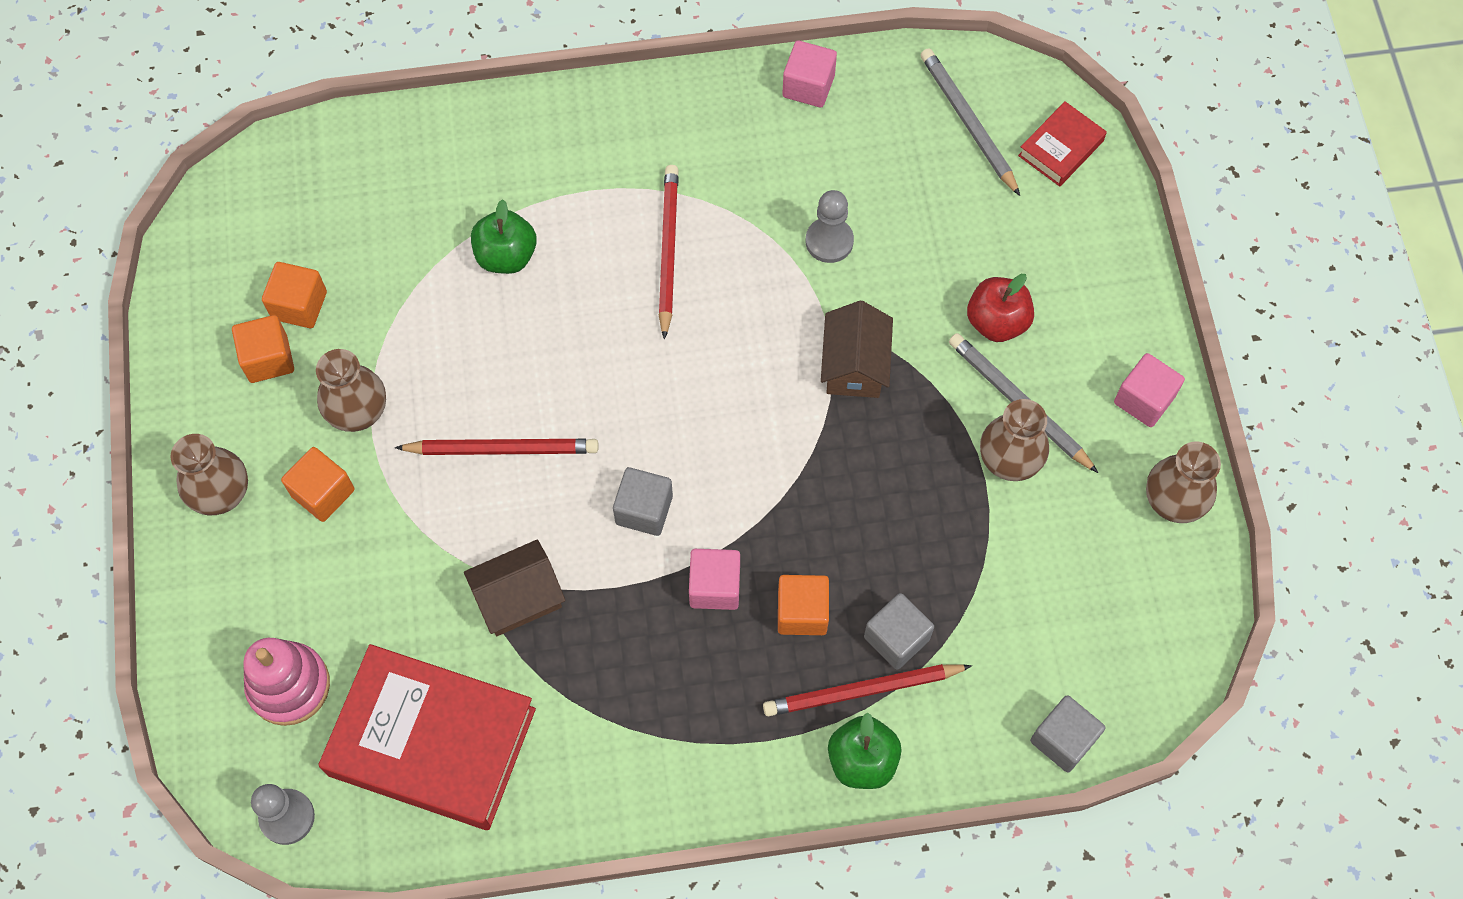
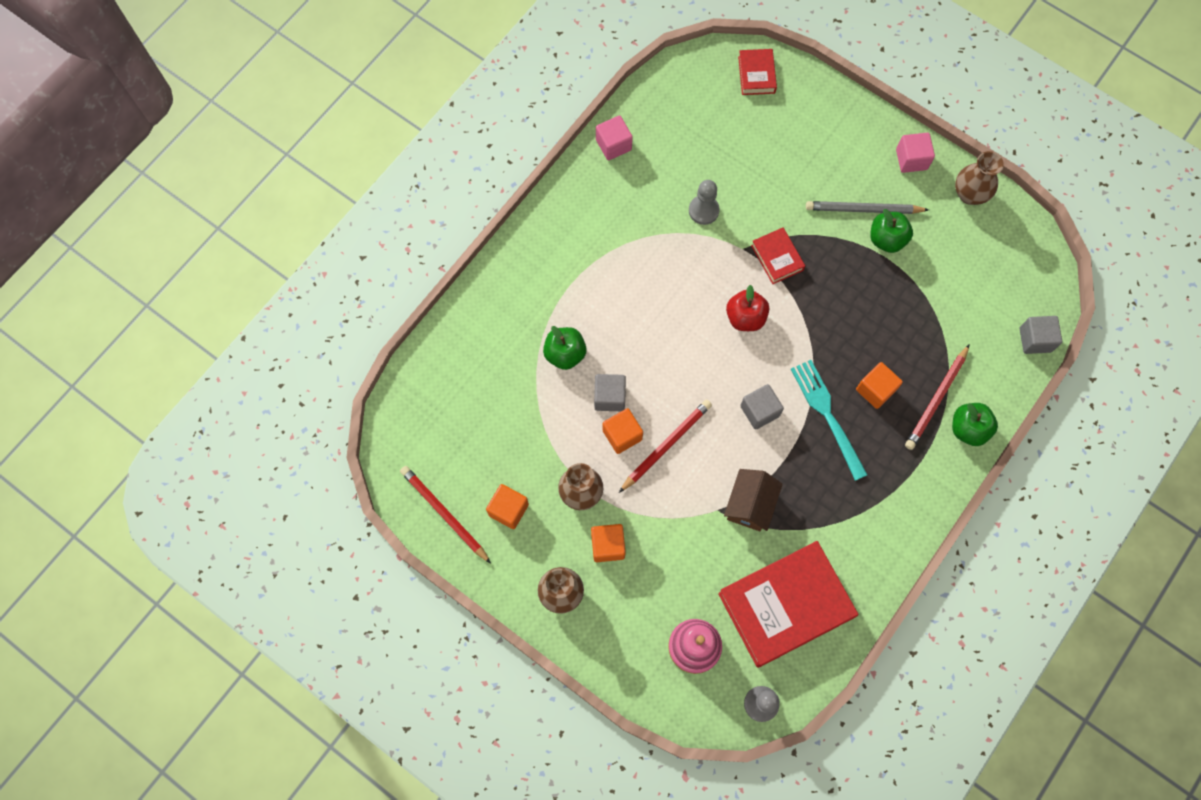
camera: 45 degrees left, 5 degrees up
(299, 305) = (493, 470): orange cube -> orange cube (622, 435)
(668, 250) = (637, 282): red pencil -> red pencil (444, 514)
(714, 586) = (827, 415): pink cube -> turquoise fork
(854, 365) = (777, 258): brown house -> red book
(896, 638) = (925, 362): grey cube -> grey cube (609, 397)
(968, 123) = (704, 98): grey pencil -> none
(997, 322) = (815, 181): red apple -> red apple (745, 317)
(1009, 461) = (886, 239): brown vase -> green apple

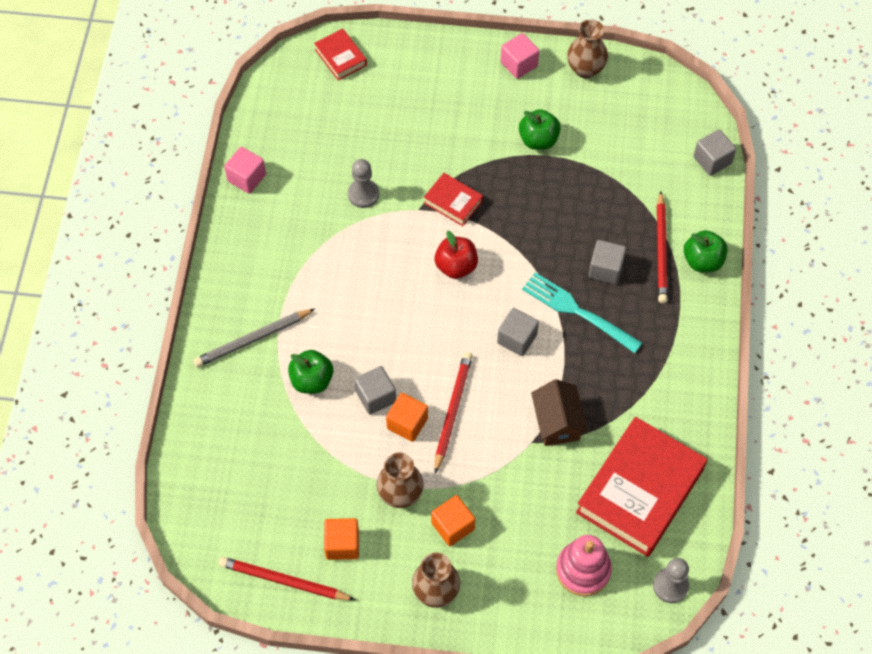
camera: 30 degrees left, 10 degrees down
(863, 209) = (503, 125): grey pencil -> grey pencil (253, 339)
(875, 390) = (605, 269): orange cube -> grey cube

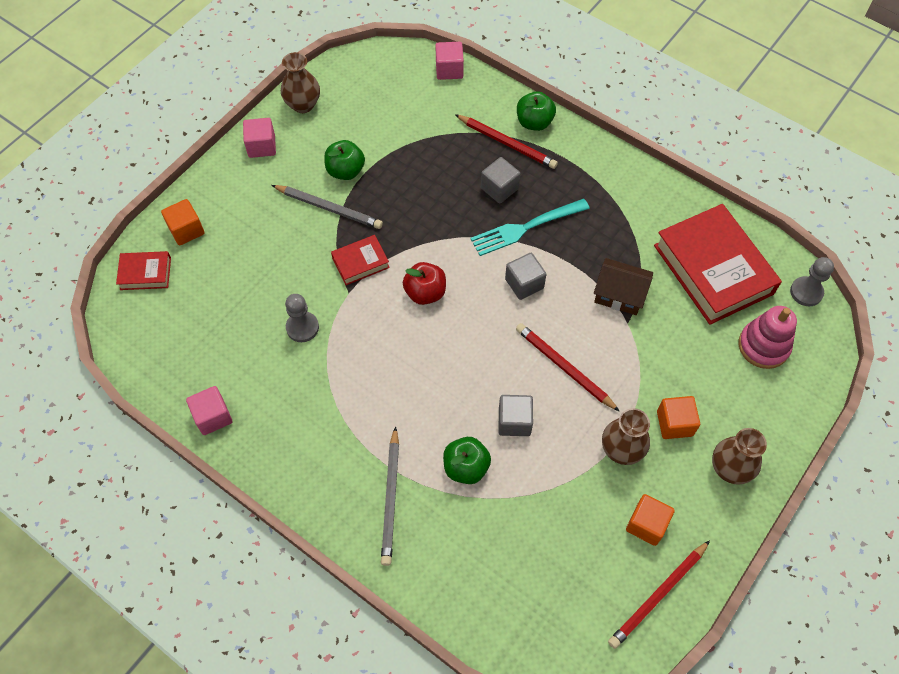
camera: 60 degrees left, 0 degrees up
(407, 423) = (555, 409): orange cube -> orange cube (186, 230)
(491, 149) = (328, 208): none -> grey pencil
(712, 160) = (449, 70): grey cube -> pink cube

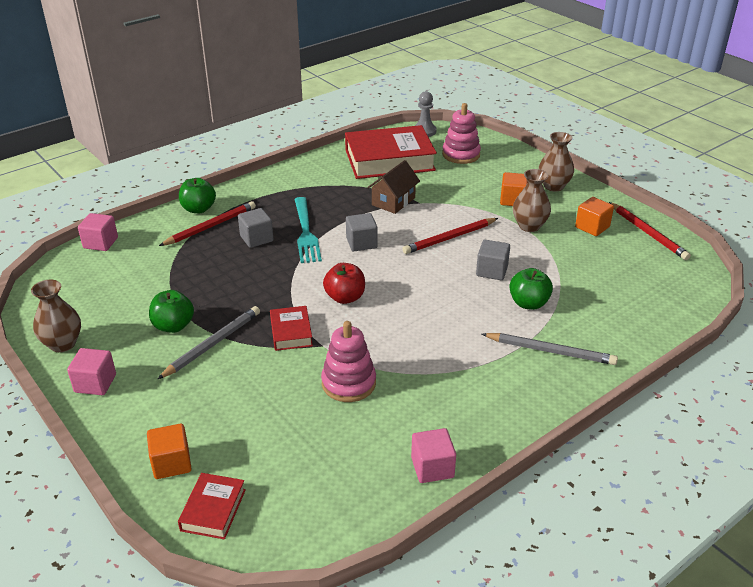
camera: 75 degrees left, 25 degrees down
(302, 327) = (348, 383): grey pawn -> pink stacking toy

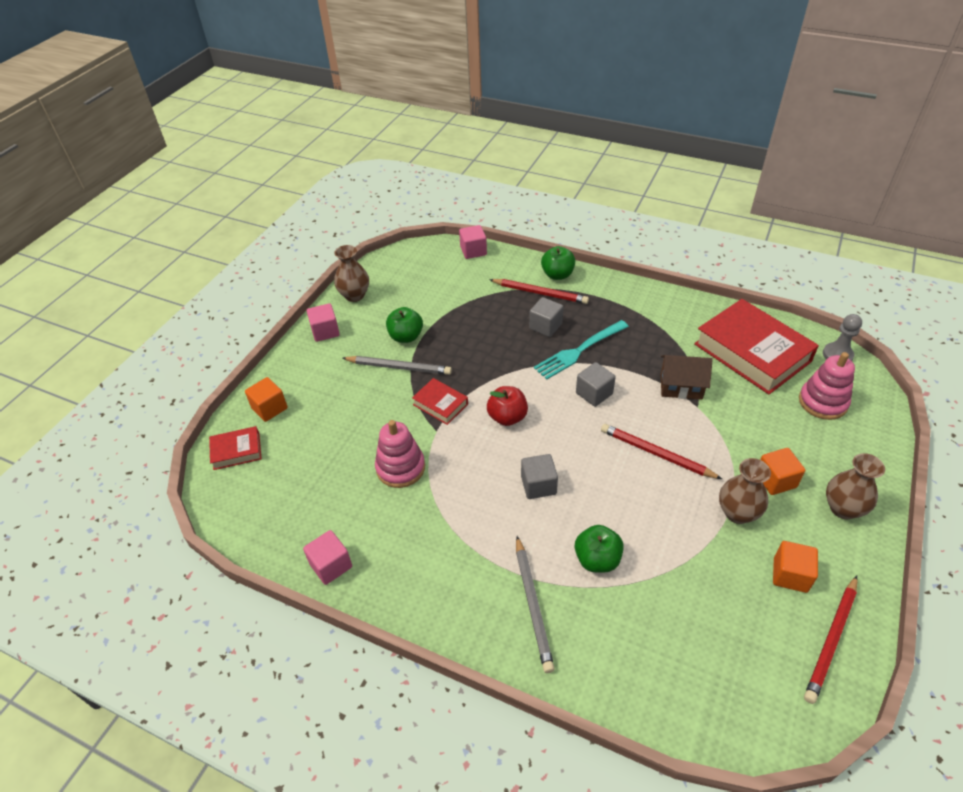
camera: 65 degrees right, 10 degrees up
(291, 332) = (440, 404): red book -> red book turned 75 degrees clockwise
(492, 271) = (628, 509): grey cube -> grey cube (538, 485)

